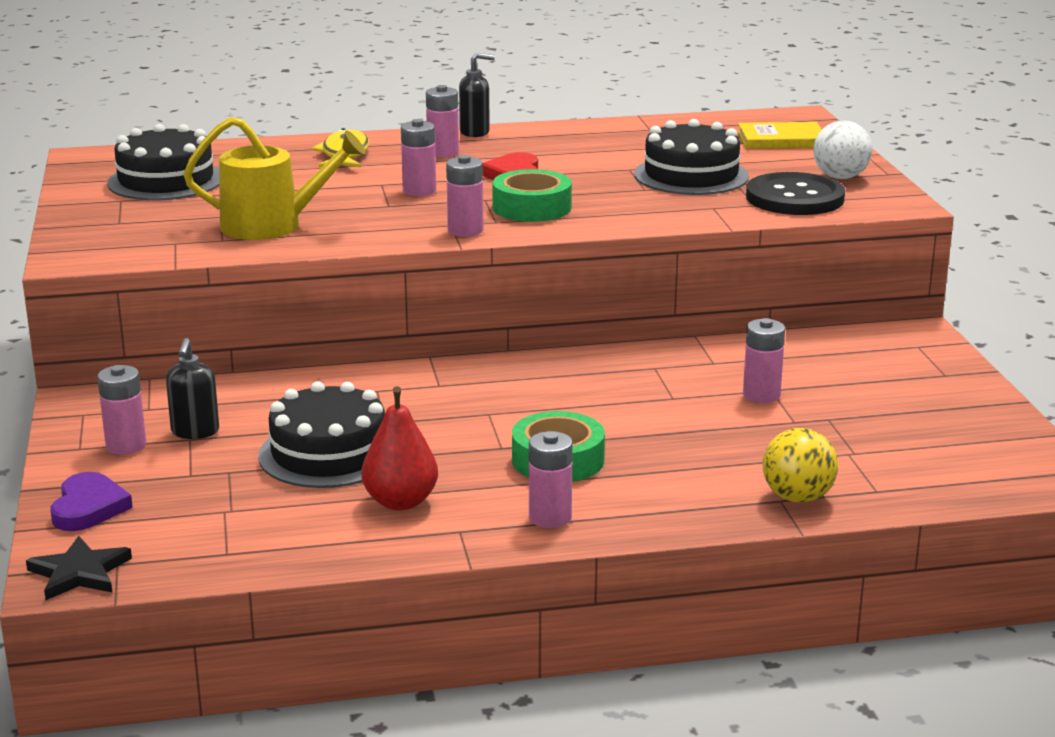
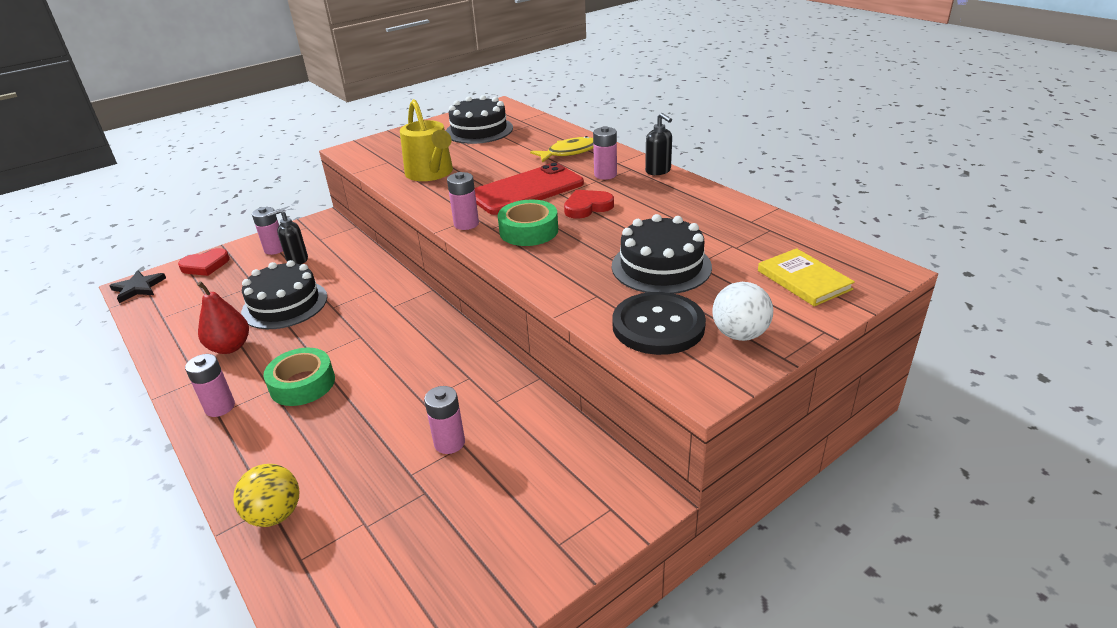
camera: 65 degrees right, 10 degrees up
(88, 507) = (205, 265): purple heart -> red heart
(419, 190) = (526, 190): pink battery -> red phone

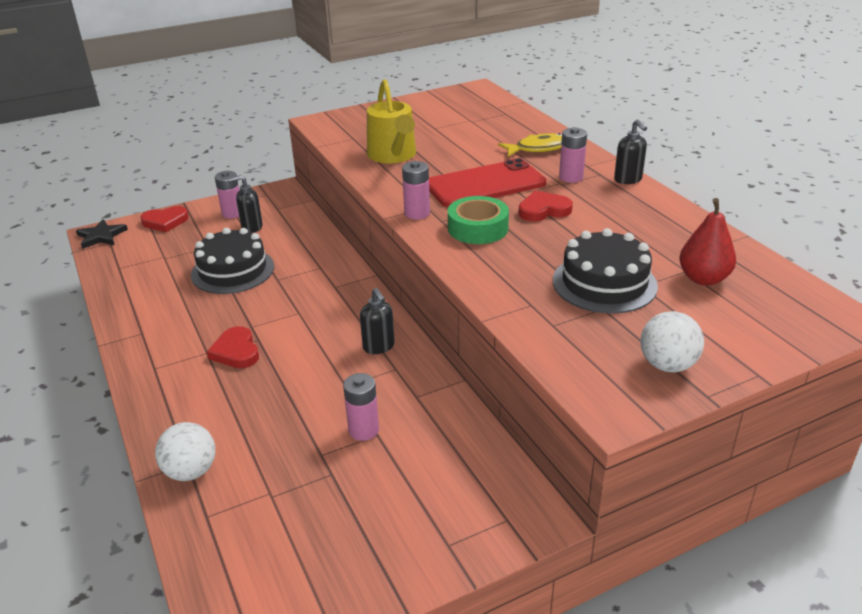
camera: 10 degrees right, 0 degrees up
(220, 407) = (157, 362): pink battery -> none
(230, 347) = (175, 306): red pear -> red pear (703, 279)
(275, 515) = (191, 471): yellow ball -> white ball
(302, 384) = (236, 351): green tape -> red heart
(448, 358) = (379, 347): none -> black soap dispenser
(479, 130) = (451, 114): black cake -> none
(658, 326) = (585, 344): black button -> none
(804, 280) = (752, 317): yellow book -> none

